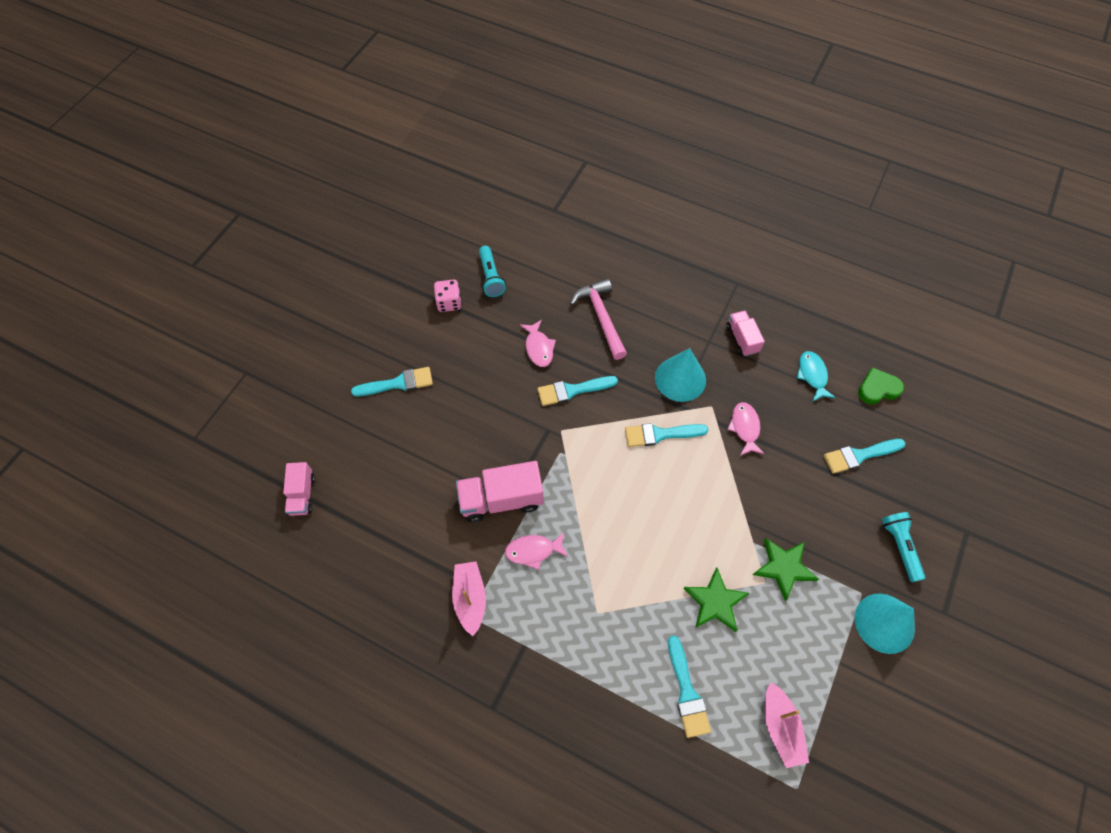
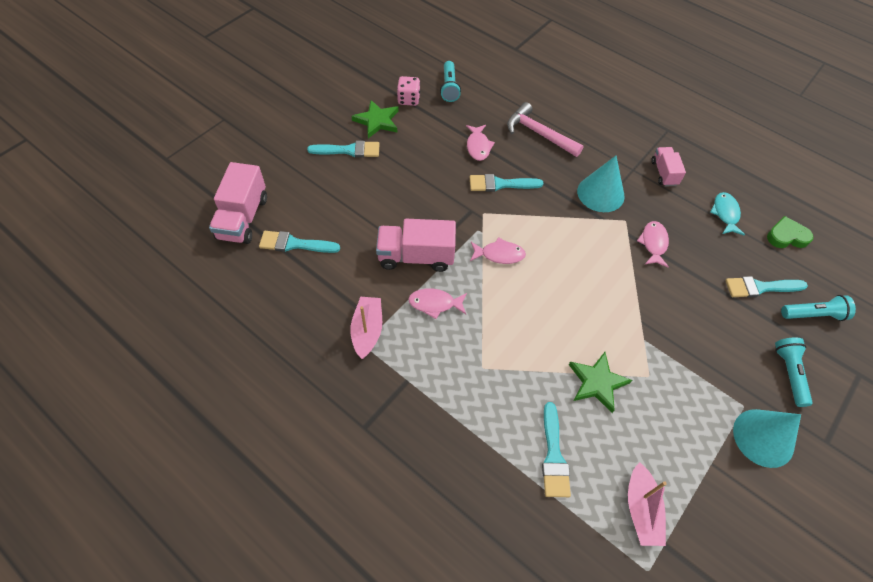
camera: 10 degrees right, 5 degrees down
(302, 495) = (243, 218): pink truck -> pink truck, size x1.67
(588, 477) = (499, 254): none -> pink fish
(601, 317) = (539, 133): pink hammer -> pink hammer turned 45 degrees counterclockwise
(660, 434) = (573, 233): turquoise brush -> turquoise brush (294, 244)
(783, 567) = (670, 367): green star -> green star (377, 121)
(915, 475) = (813, 314): none -> turquoise flashlight

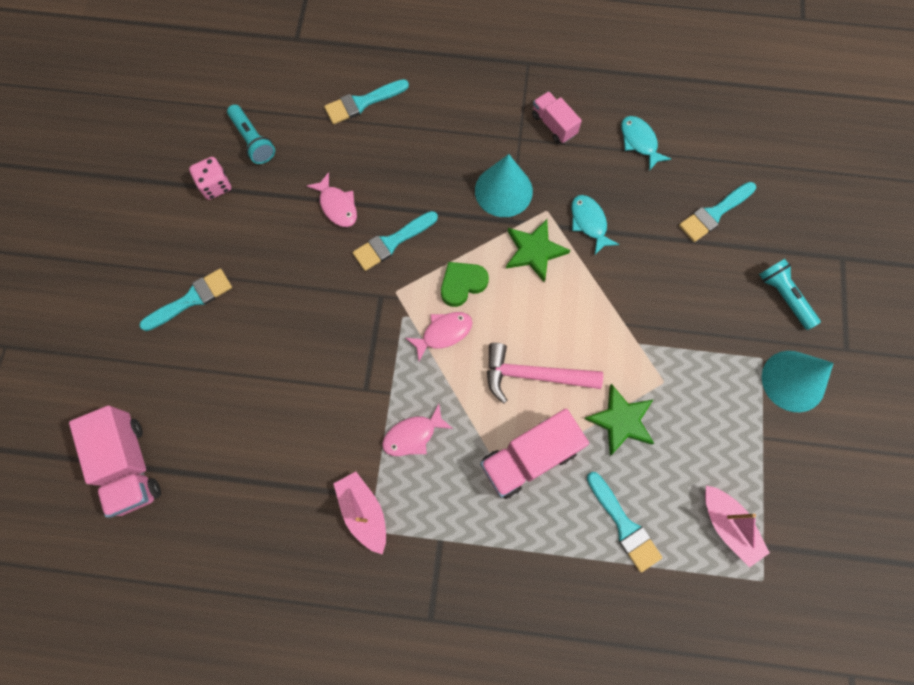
camera: 30 degrees left, 15 degrees up
(294, 244) = (213, 460): turquoise brush -> turquoise brush (362, 103)
(377, 121) = (198, 238): green star -> green star (534, 251)
(416, 257) = (358, 391): pink truck -> pink truck (529, 458)
(539, 133) = (394, 148): pink hammer -> pink hammer (533, 375)
(653, 243) = (589, 223): pink fish -> turquoise fish
(786, 236) = (710, 135): green heart -> green heart (462, 284)
(813, 314) = (775, 215): turquoise flashlight -> none

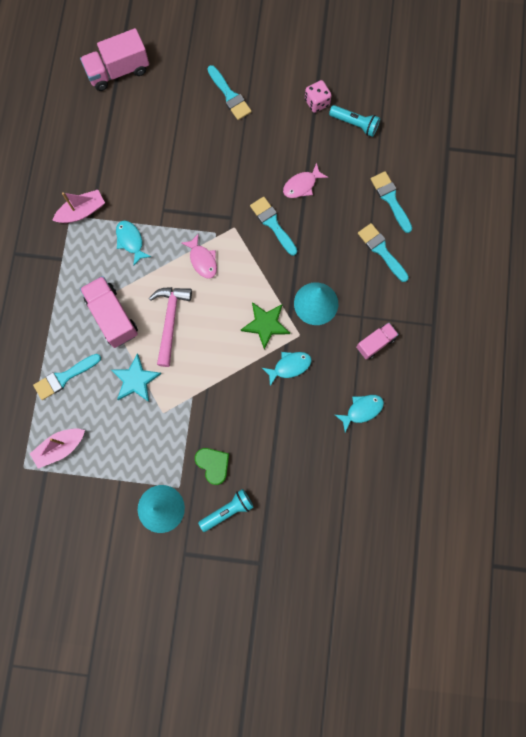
camera: 90 degrees right, 5 degrees up
(253, 140) = (355, 124): turquoise flashlight -> turquoise flashlight turned 120 degrees counterclockwise
(413, 435) = (130, 241): pink fish -> turquoise fish
(462, 284) = (239, 273): green heart -> green heart (213, 465)
(621, 420) = (135, 380): green star -> turquoise star
(714, 213) = (298, 464): turquoise brush -> turquoise brush (381, 250)

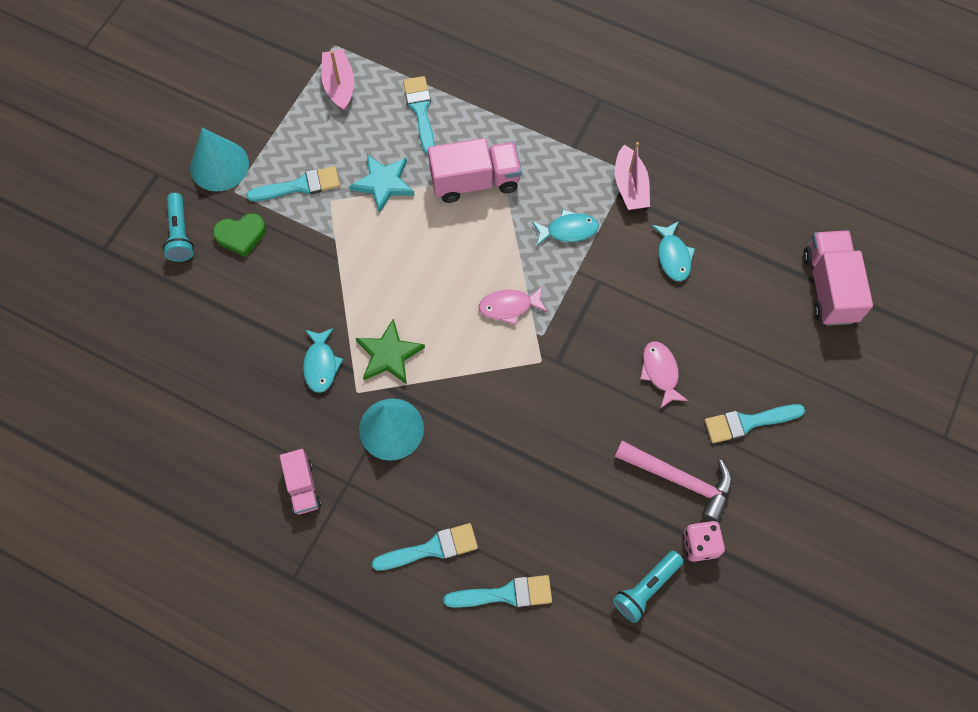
camera: 110 degrees right, 10 degrees down
(170, 321) = (442, 243): pink hammer -> pink hammer (680, 480)
(272, 224) = (528, 413): turquoise brush -> turquoise brush (300, 186)
(302, 185) = (572, 473): pink fish -> pink fish (660, 372)
(361, 410) = (222, 433): turquoise fish -> turquoise fish (673, 256)

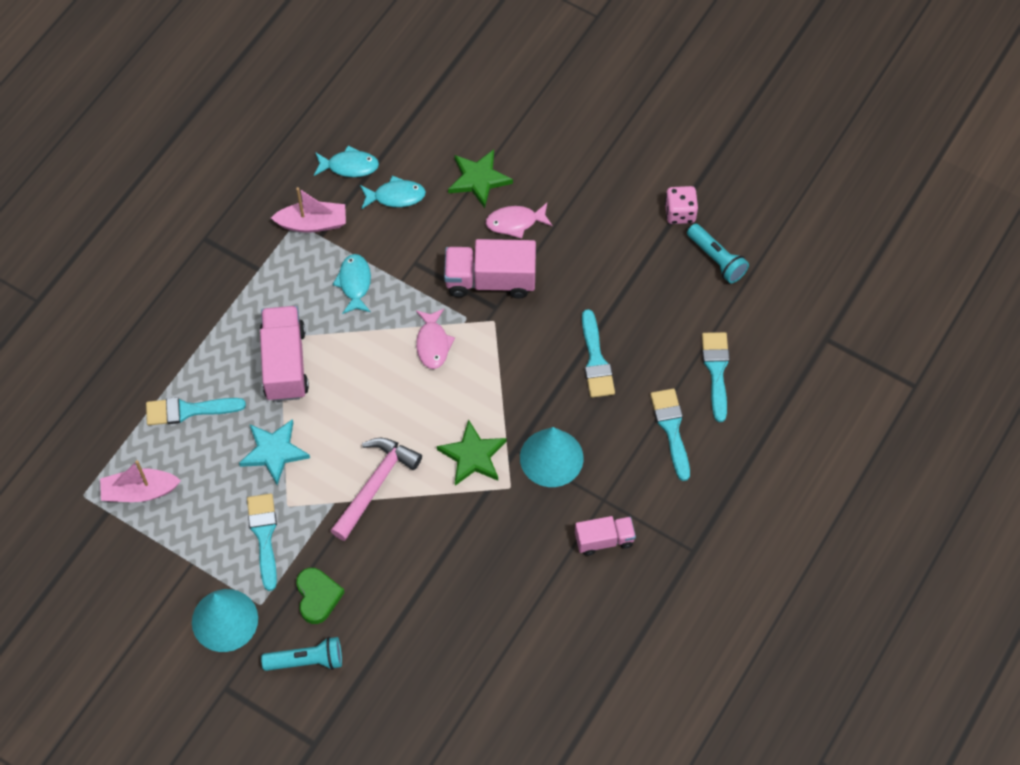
camera: 85 degrees left, 5 degrees down
(321, 364) = (477, 520): turquoise fish -> turquoise fish (349, 166)
(680, 480) = (620, 220): pink hammer -> pink hammer (375, 485)
(707, 332) = (478, 179): none -> green star
(747, 422) = (571, 160): turquoise brush -> turquoise brush (596, 360)
(829, 287) = (444, 75): pink truck -> pink truck (490, 280)

